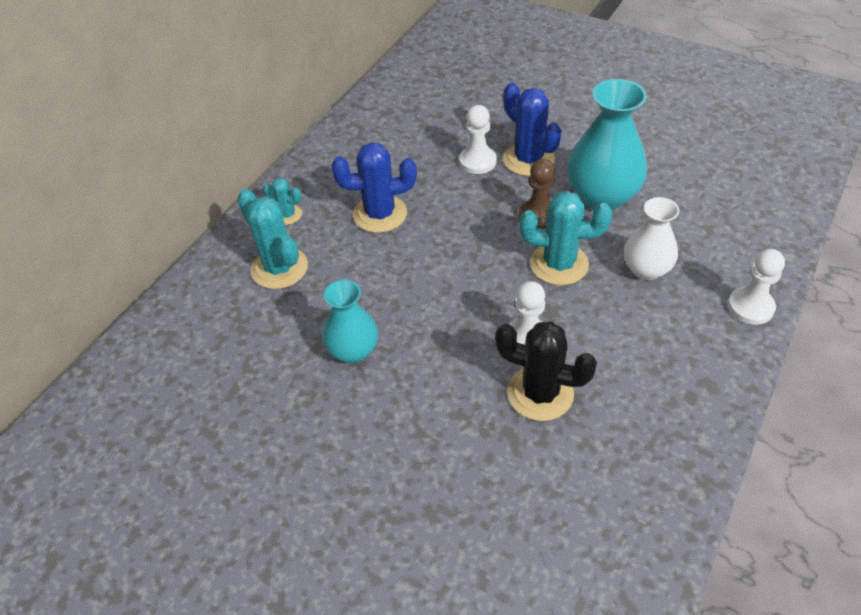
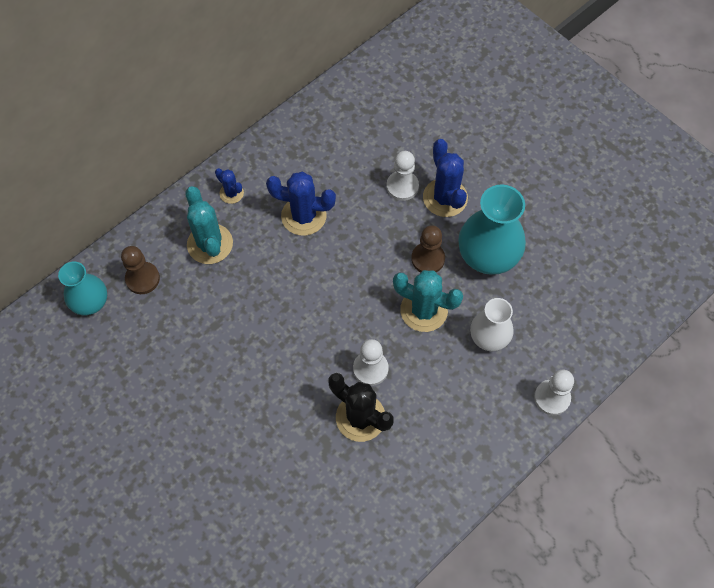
camera: 15 degrees right, 15 degrees up
(207, 324) = (142, 279): none -> brown pawn
(287, 215) = (231, 193): turquoise cactus -> blue cactus
(353, 351) = (240, 337): turquoise vase -> turquoise vase (91, 302)

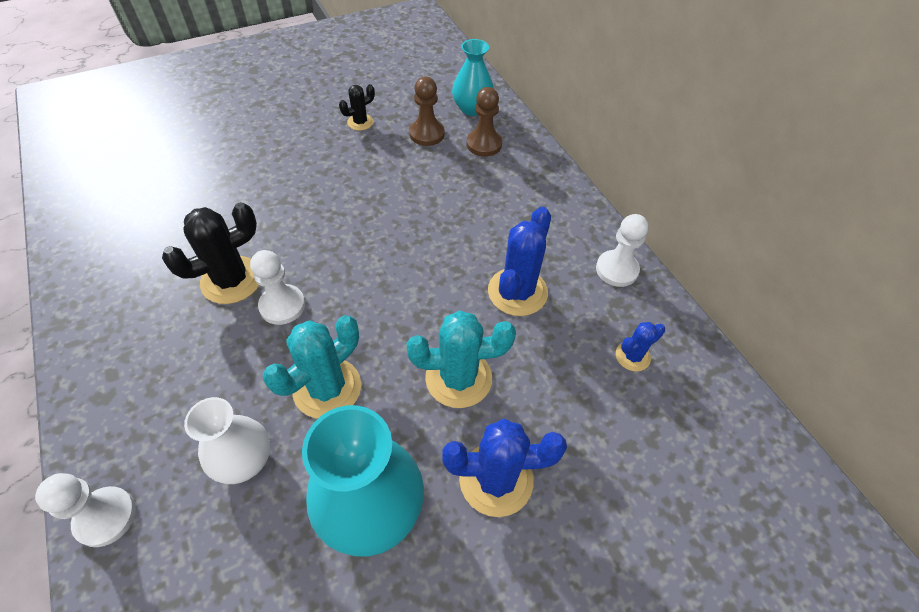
camera: 105 degrees right, 10 degrees down
(138, 397) = (360, 122): none -> black cactus
(210, 244) = (507, 200): turquoise cactus -> turquoise cactus (458, 378)
(231, 193) = (570, 231): blue cactus -> blue cactus (632, 356)
(402, 186) = (532, 422): white pawn -> white pawn (616, 269)
(428, 259) = (401, 419): brown pawn -> brown pawn (427, 134)

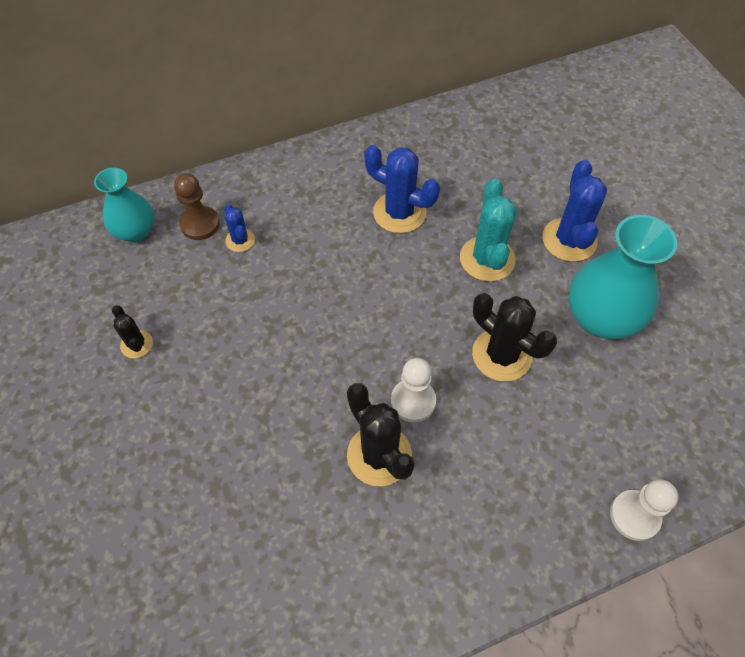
camera: 85 degrees left, 5 degrees up
(244, 460) = (573, 412): white vase -> none
(327, 388) = (502, 355): turquoise cactus -> black cactus
(427, 134) = (172, 276): brown pawn -> none
(616, 269) = (377, 143): white pawn -> none
(632, 356) = (462, 147): blue cactus -> blue cactus (240, 240)

